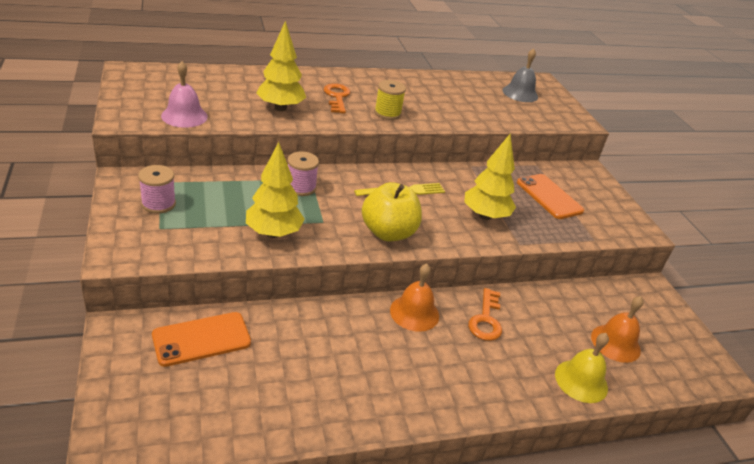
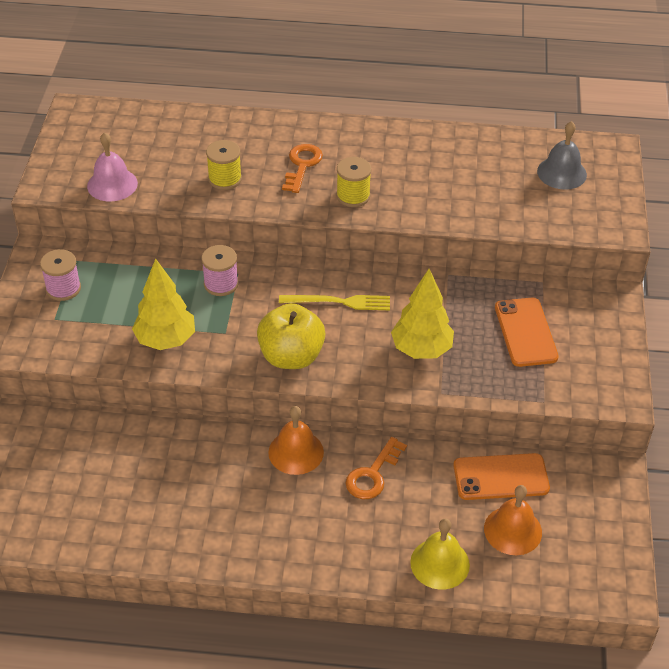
camera: 25 degrees right, 10 degrees up
(201, 339) = (68, 442): orange phone -> orange phone (501, 477)
(280, 108) = (225, 179): yellow tree -> yellow spool

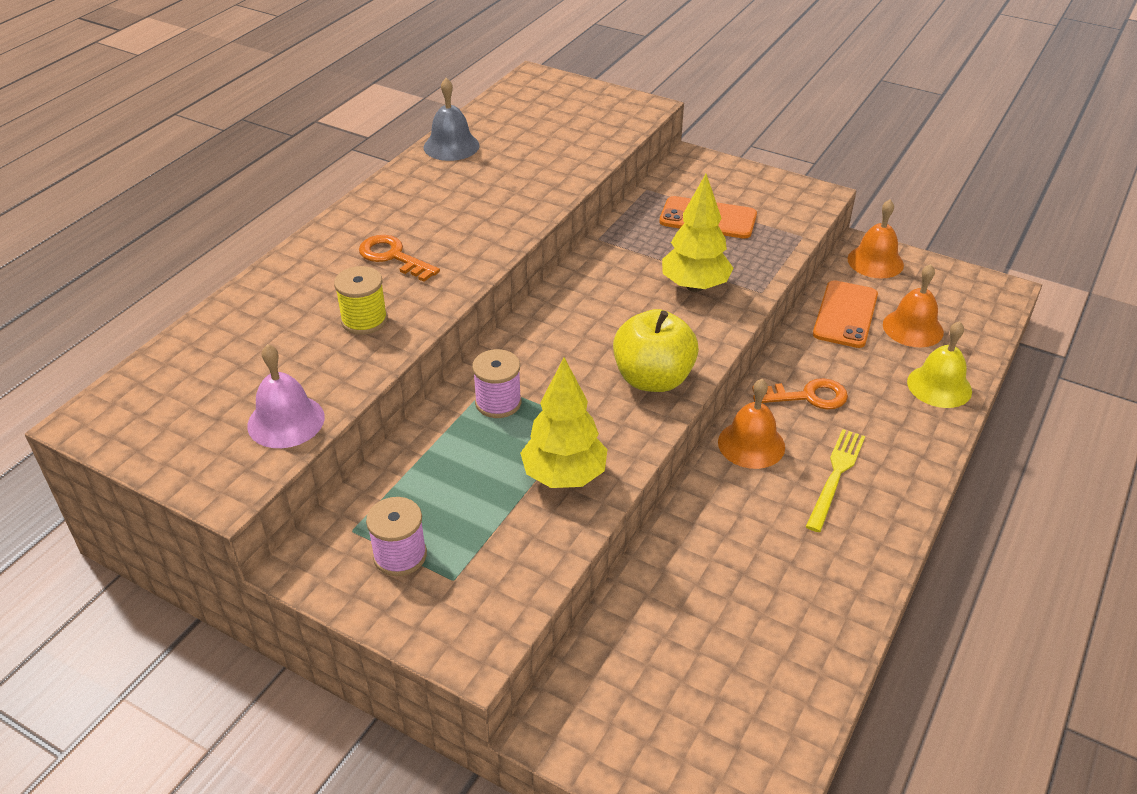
camera: 65 degrees left, 5 degrees down
(339, 302) = (590, 320): yellow fork -> yellow fork (835, 476)
(353, 196) = (476, 237): yellow spool -> none
(373, 474) = (807, 396): orange key -> orange key turned 60 degrees counterclockwise
(561, 173) = (545, 110): grey bell -> grey bell (451, 146)
(599, 483) = (875, 261): none -> orange bell

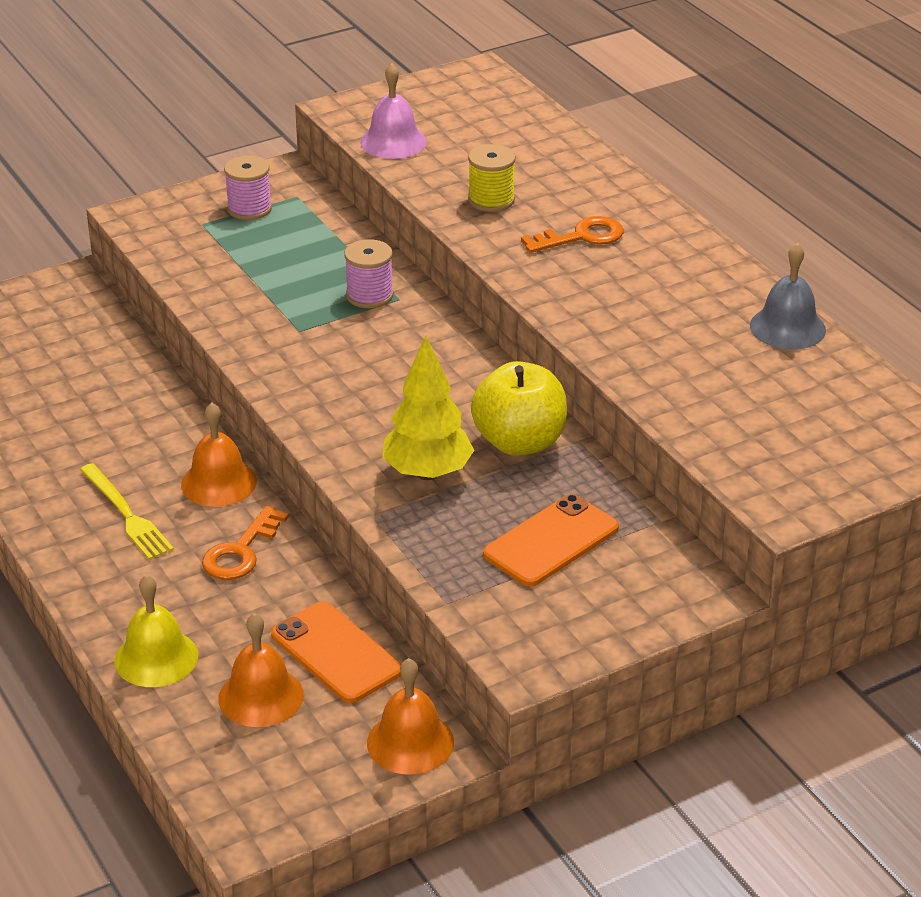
camera: 120 degrees right, 5 degrees down
(564, 476) = (246, 299): yellow tree -> none
(653, 379) = (312, 387): yellow apple -> yellow apple (519, 442)

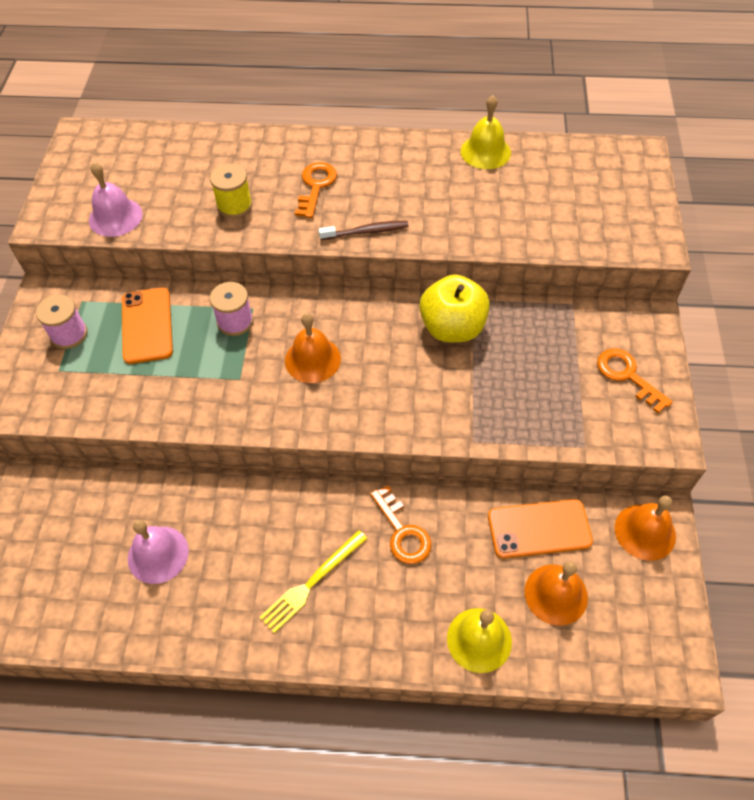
camera: 55 degrees left, 20 degrees up
(75, 404) = (158, 554): none -> pink bell
(126, 514) = (312, 583): yellow fork -> yellow fork turned 135 degrees clockwise
(218, 482) = (320, 508): orange bell -> orange bell (312, 359)
(427, 473) = (449, 390): yellow tree -> none
(551, 541) = (559, 364): orange phone -> orange phone (147, 325)
(552, 295) = (366, 232): none -> brown toothbrush
(590, 602) = (627, 376): none -> orange key
(787, 327) = (485, 151): grey bell -> yellow bell

